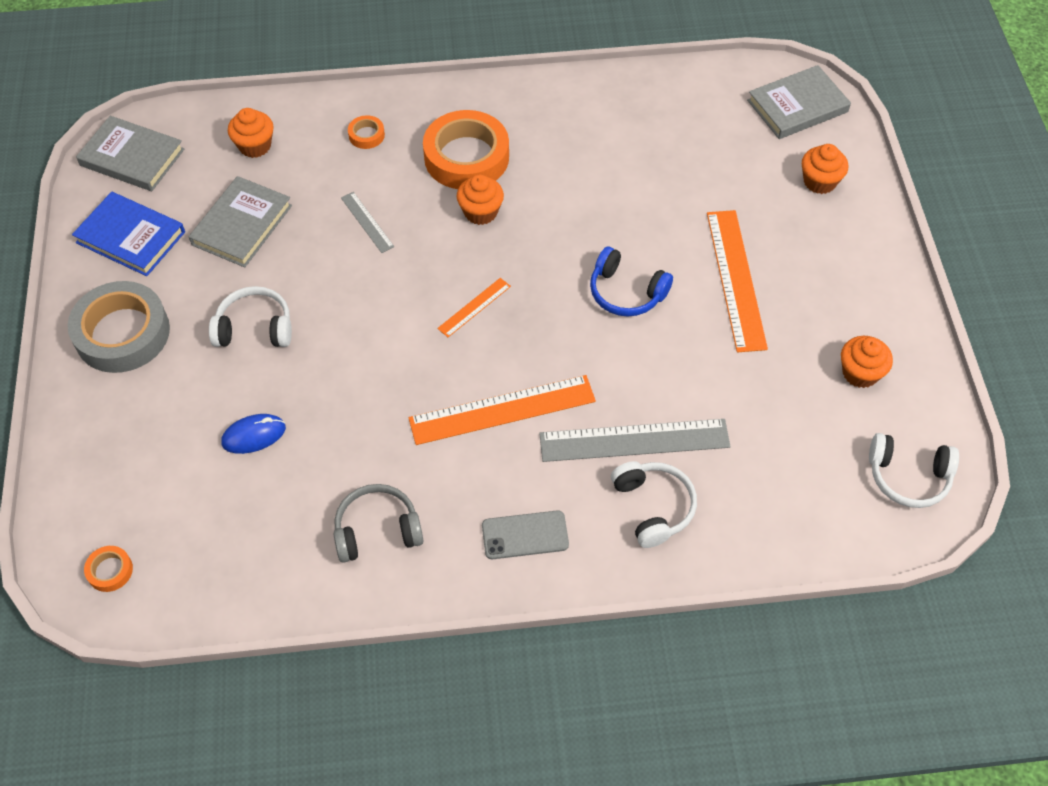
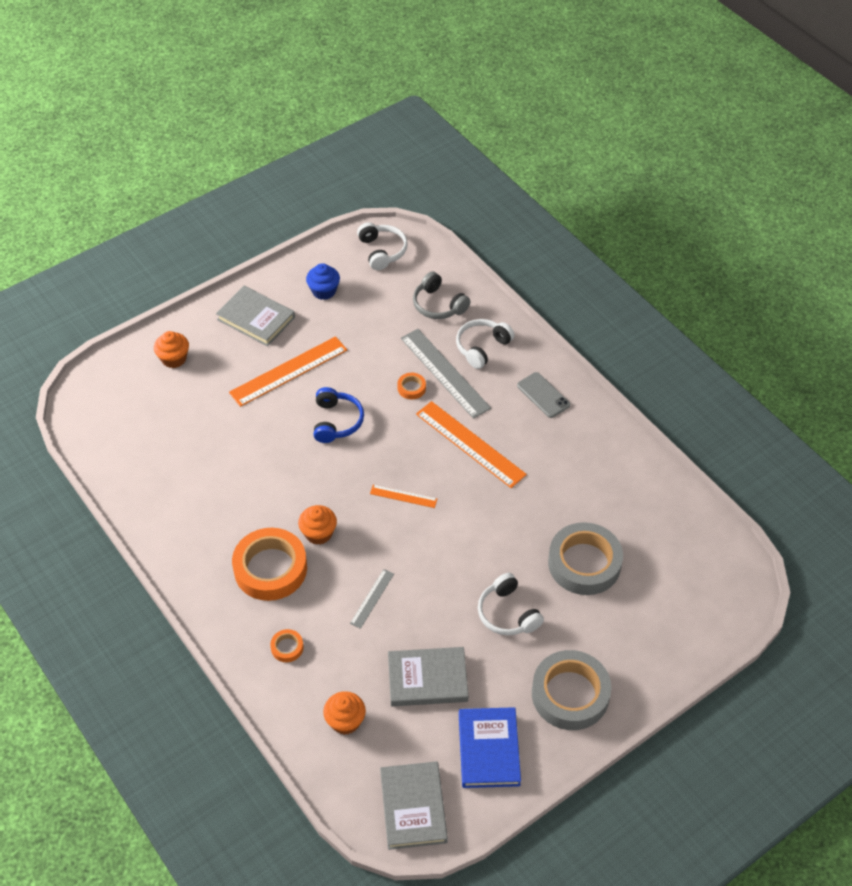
camera: 120 degrees left, 5 degrees down
(110, 571) = (725, 582): orange tape -> orange tape (411, 388)
(254, 435) = (584, 563): blue mouse -> grey tape
(377, 530) = (594, 464): grey headphones -> grey headphones (438, 305)
(797, 106) = (103, 394): grey book -> grey book (256, 318)
(860, 373) = (324, 291): orange cupcake -> blue cupcake

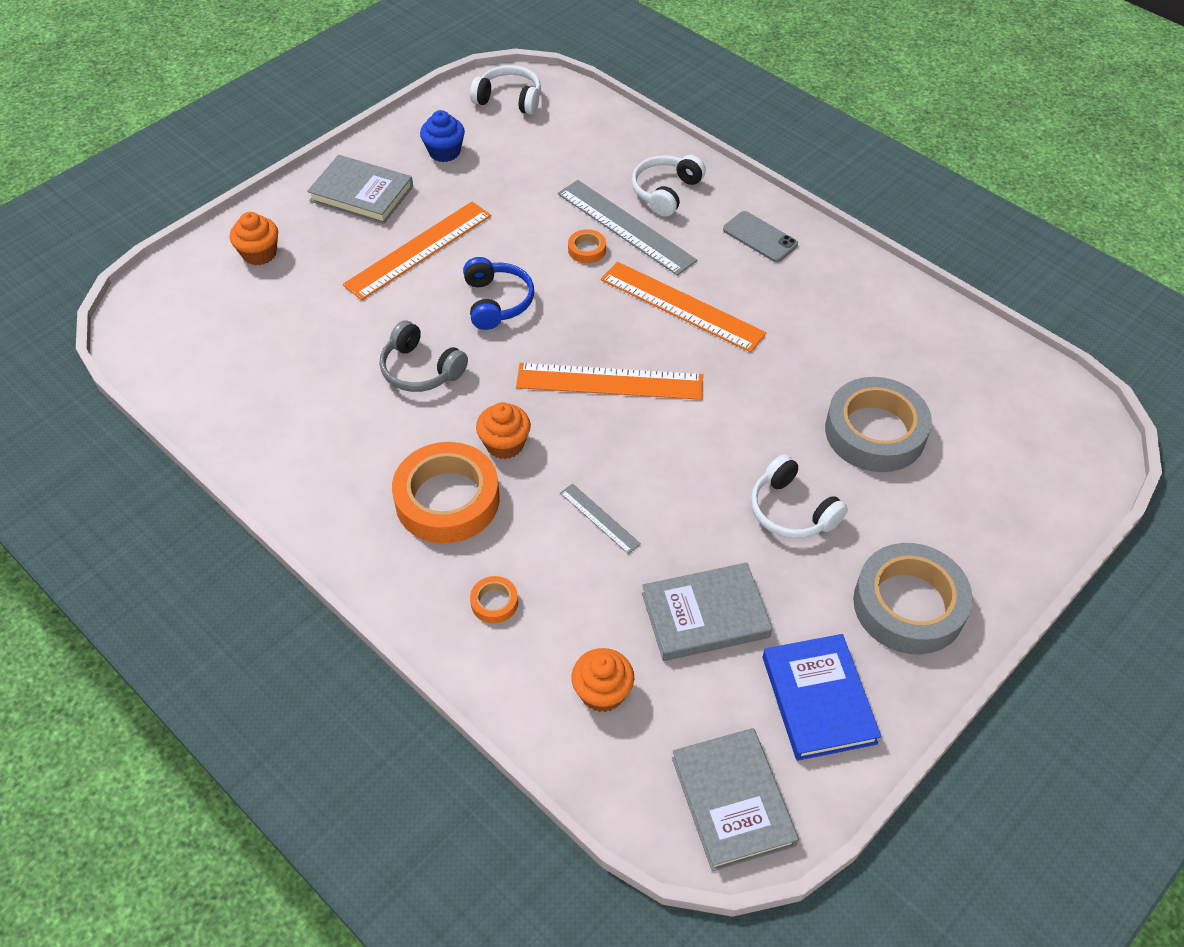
camera: 10 degrees left, 0 degrees up
(372, 598) = (599, 518): grey ruler -> grey ruler turned 60 degrees counterclockwise
(382, 251) = (509, 99): white headphones -> white headphones turned 45 degrees counterclockwise
(403, 496) = (609, 381): orange ruler -> orange ruler, size x2.00
(438, 305) = (597, 150): grey headphones -> grey headphones (421, 369)

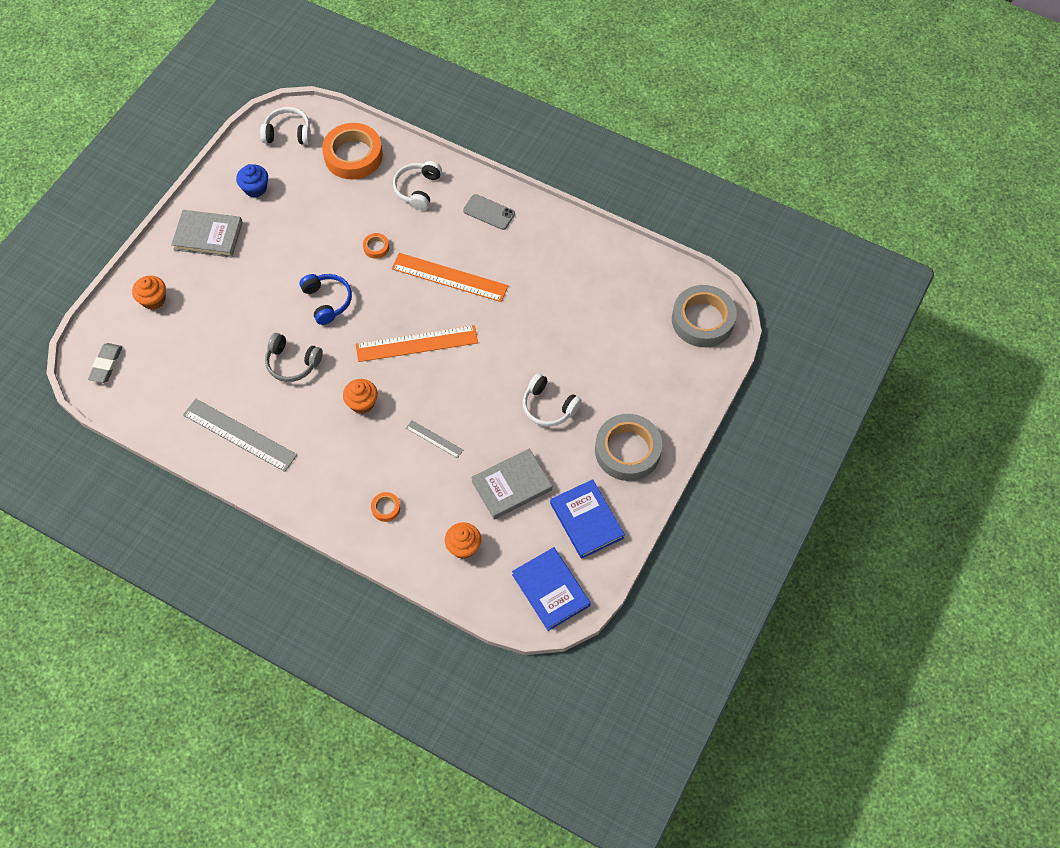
camera: 15 degrees left, 10 degrees up
(163, 319) = (106, 365): none -> grey eraser
(419, 250) = (262, 272): orange ruler -> none
(447, 499) = (337, 449): orange tape -> orange tape (353, 155)
(625, 227) = (397, 223): grey ruler -> grey ruler (239, 435)
(732, 801) = (551, 590): grey book -> blue book
(875, 432) = (589, 341): grey tape -> grey tape (702, 320)

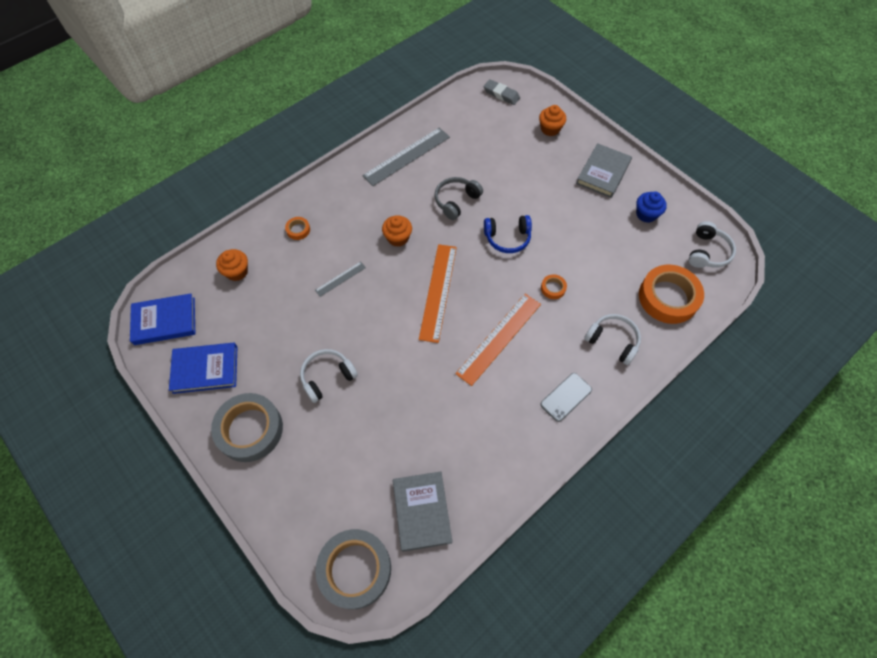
camera: 110 degrees right, 0 degrees up
(512, 485) = (269, 322): grey book -> grey book (422, 511)

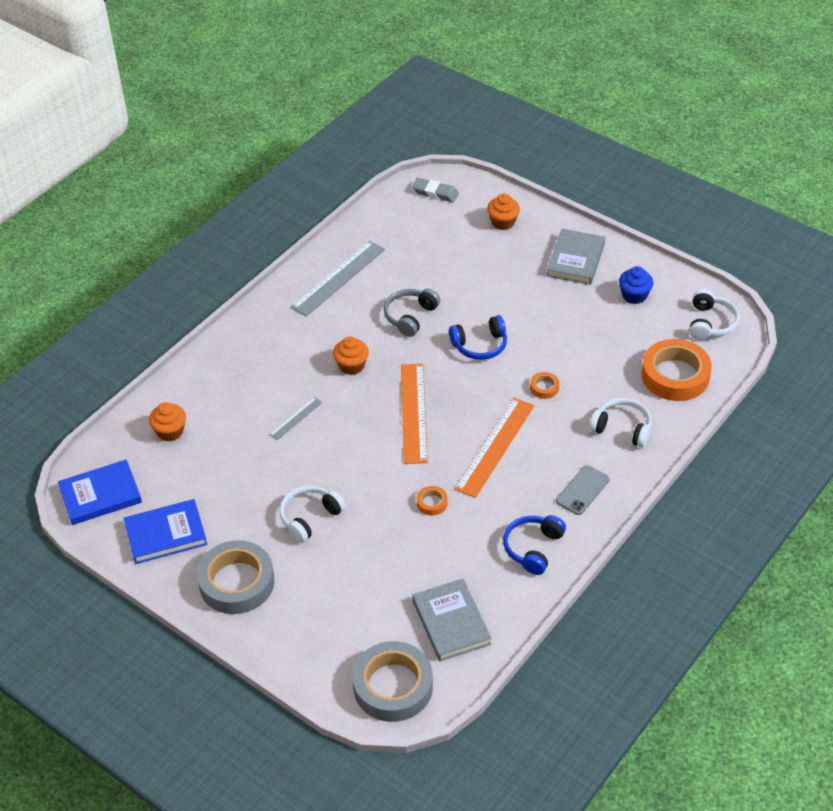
camera: 10 degrees left, 15 degrees down
(298, 230) = (230, 376): orange tape -> orange tape (432, 503)
(510, 448) = (533, 548): none -> blue headphones

